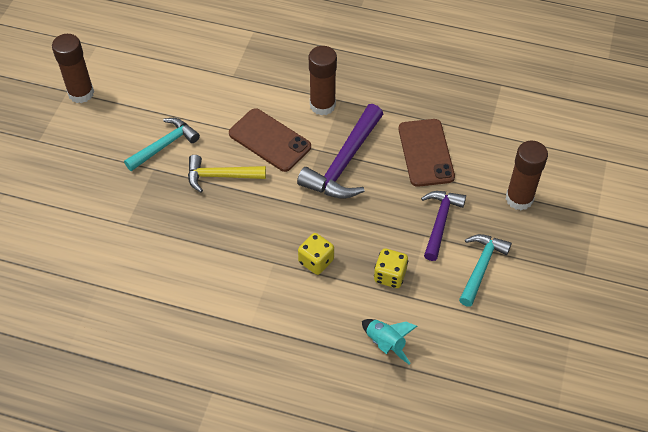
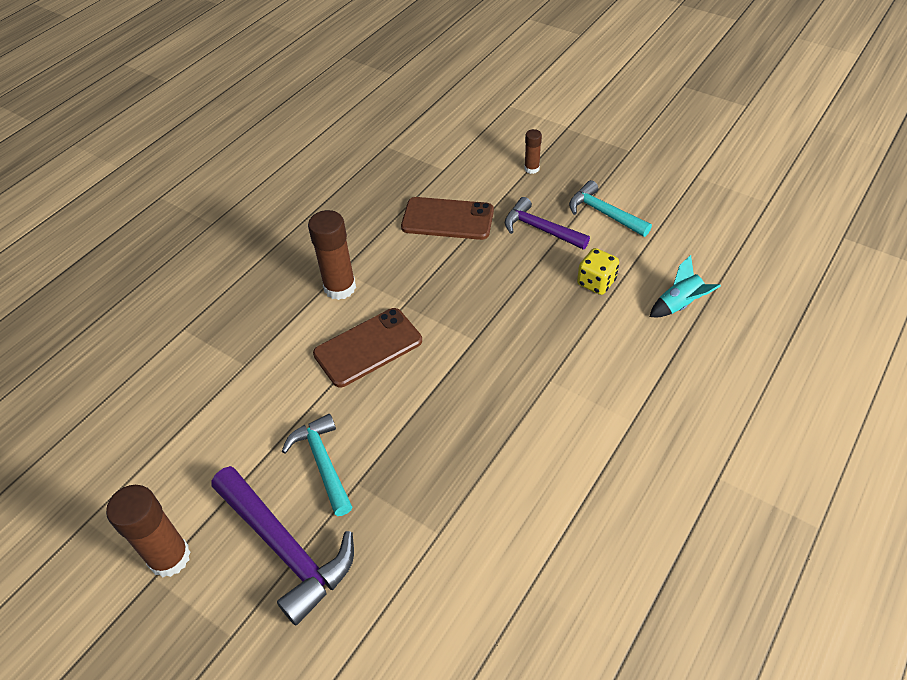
camera: 70 degrees left, 5 degrees down
(220, 176) = (401, 409): yellow hammer -> none
(316, 261) = (559, 340): yellow dice -> none
(344, 163) = (433, 287): purple hammer -> purple hammer (286, 548)
(519, 198) = (531, 168): brown glue stick -> brown glue stick, size x0.53

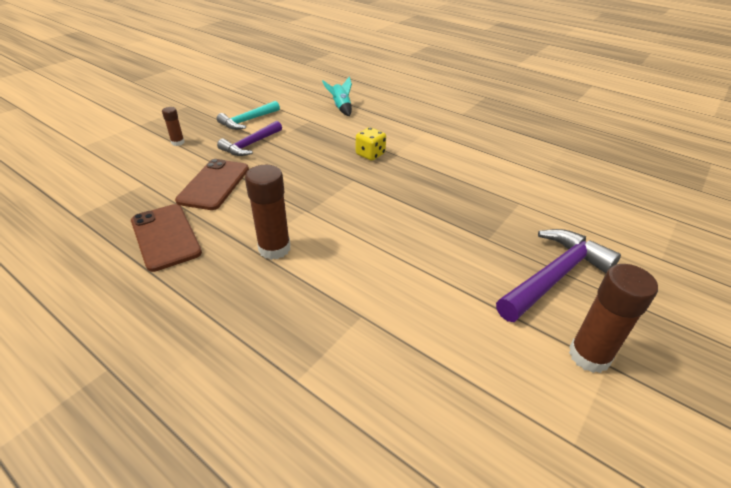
camera: 90 degrees left, 10 degrees down
(322, 462) = (472, 257): turquoise hammer -> none
(368, 347) = (353, 231): brown phone -> brown phone (165, 237)
(596, 282) = (313, 130): yellow dice -> yellow dice (370, 154)

